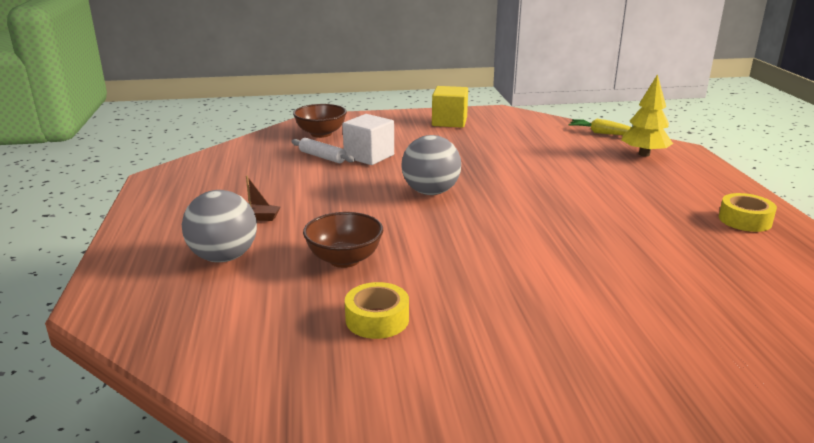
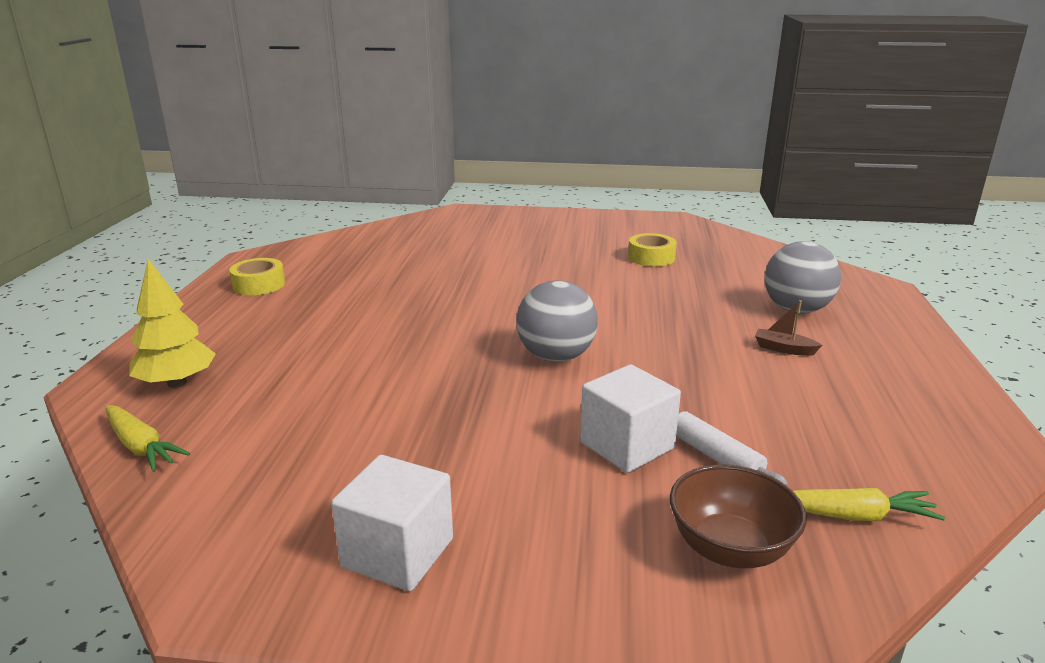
camera: 165 degrees left, 0 degrees up
(264, 146) = (852, 515): none -> yellow carrot
(344, 259) = (675, 295): brown bowl -> none
(449, 122) = (398, 553): yellow cube -> white cube

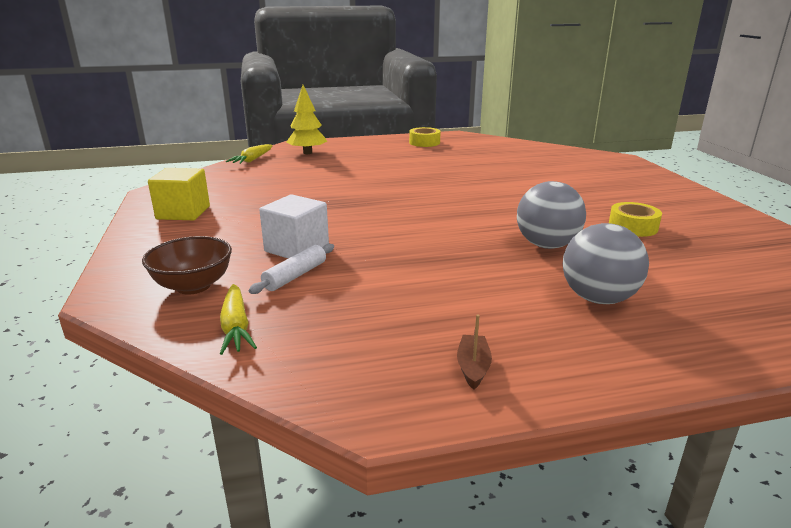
camera: 70 degrees right, 0 degrees up
(398, 553) = (183, 212): white cube -> yellow cube
(556, 357) = (400, 217): grey ball -> grey ball (546, 245)
(784, 349) = (495, 295): brown boat -> brown boat (473, 367)

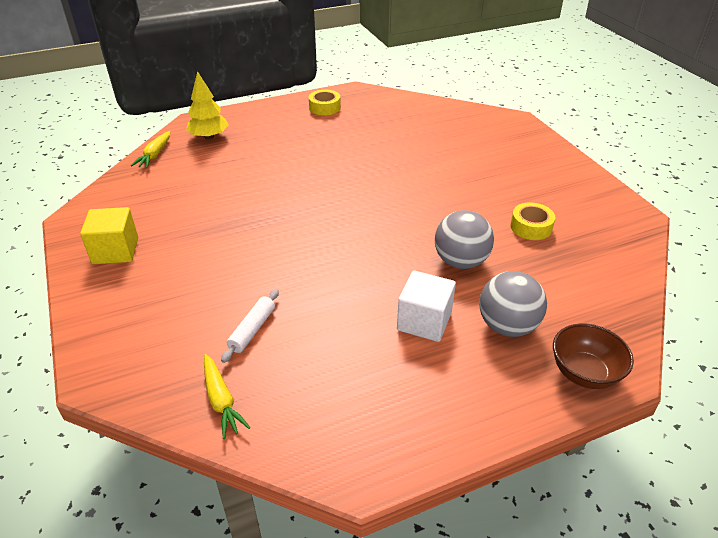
camera: 10 degrees left, 15 degrees up
(193, 286) = (165, 355): brown bowl -> brown bowl (584, 373)
(297, 248) = (242, 292): white cube -> white cube (424, 321)
(473, 367) = (420, 418): brown boat -> none

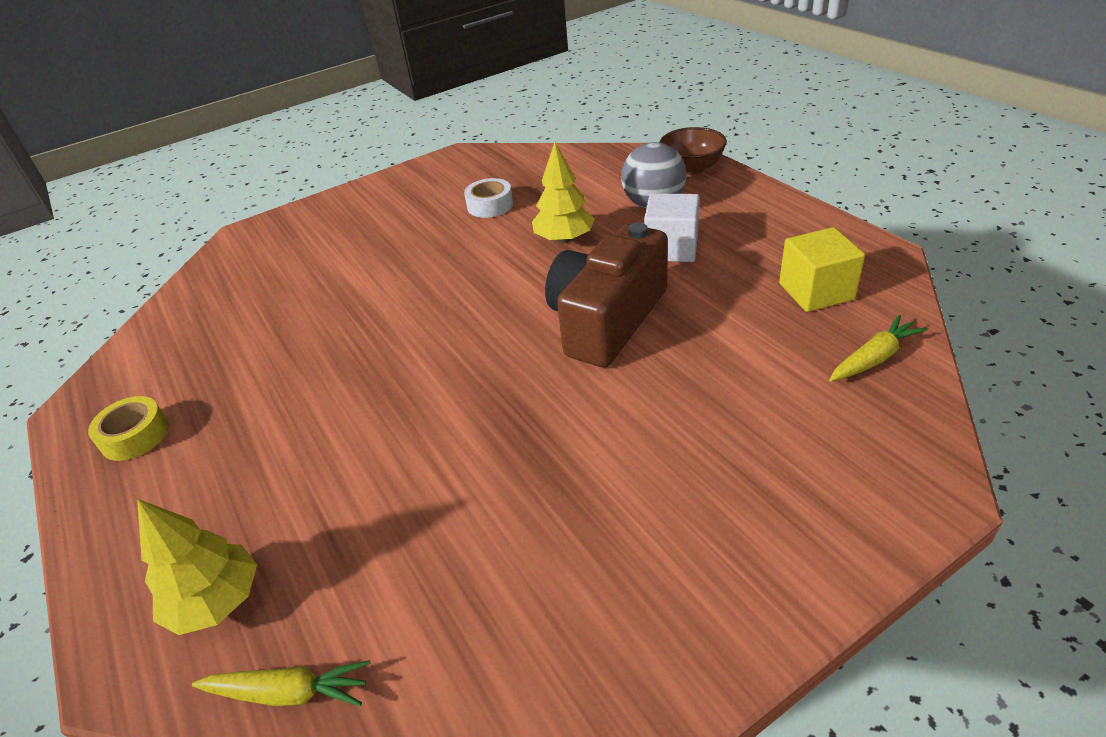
camera: 95 degrees left, 0 degrees up
(115, 251) = (660, 602): yellow cube -> yellow cube (816, 291)
(252, 330) = (754, 365): white rolling pin -> none
(340, 268) = (607, 320): none -> brown camera
(460, 261) = (564, 239): grey ball -> yellow tree
(531, 227) = (490, 205): yellow tape -> white tape

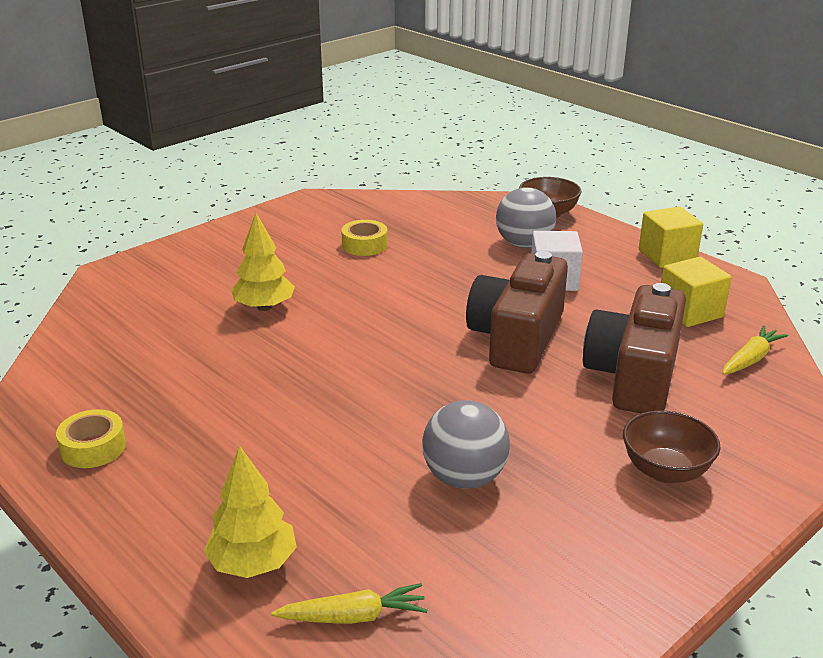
camera: 15 degrees left, 10 degrees down
(484, 504) = (464, 478): none -> grey ball
(490, 205) = (364, 245): white tape -> yellow tape
(564, 239) = (451, 274): yellow tree -> yellow tree (264, 307)
(722, 513) = (665, 471): none -> brown bowl
(724, 375) = (634, 375): none -> brown camera
(809, 219) = (667, 256): none -> yellow cube

